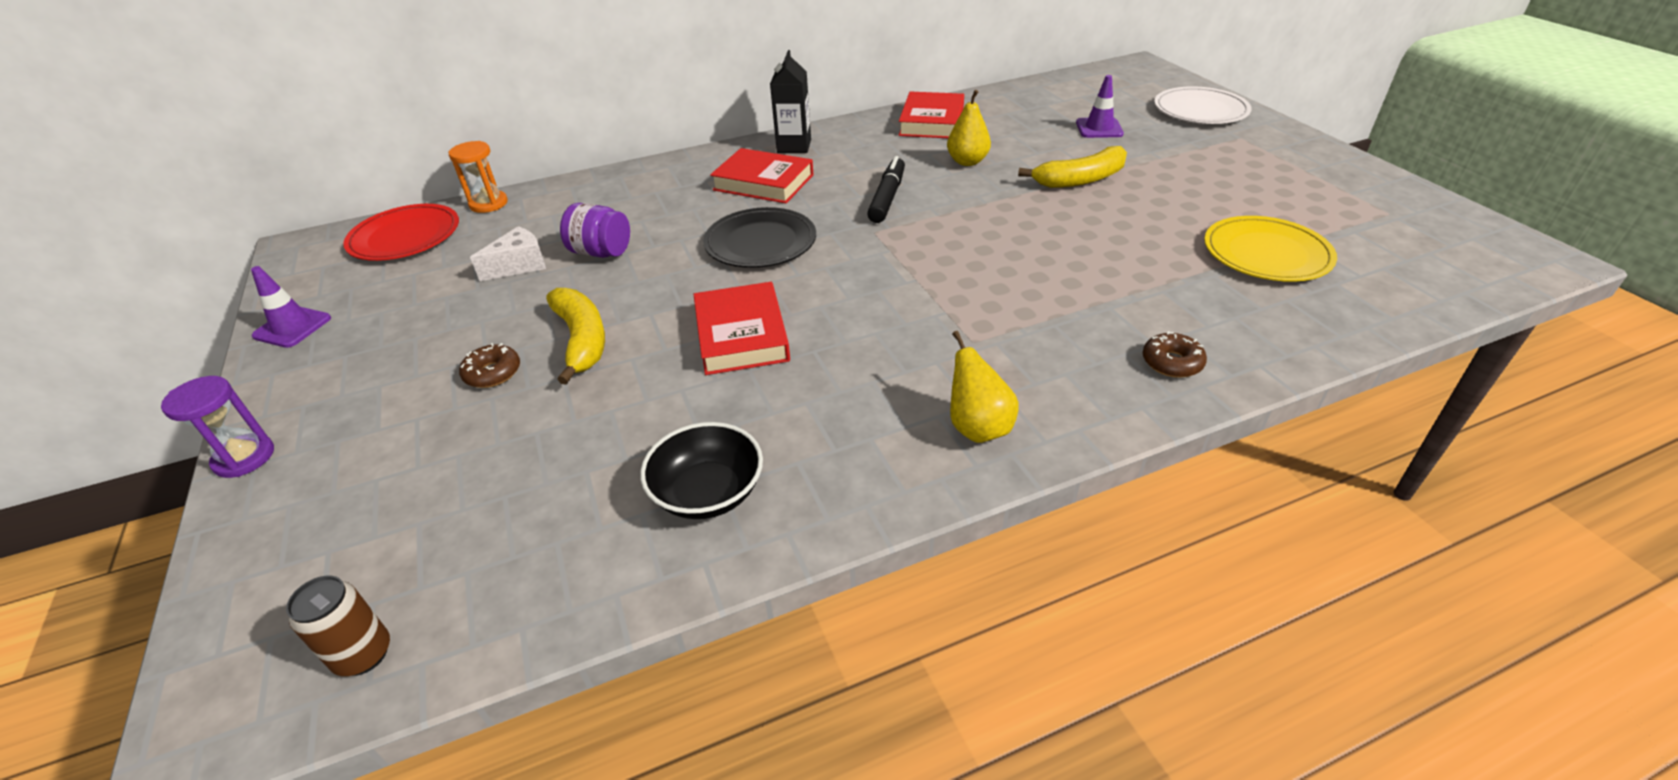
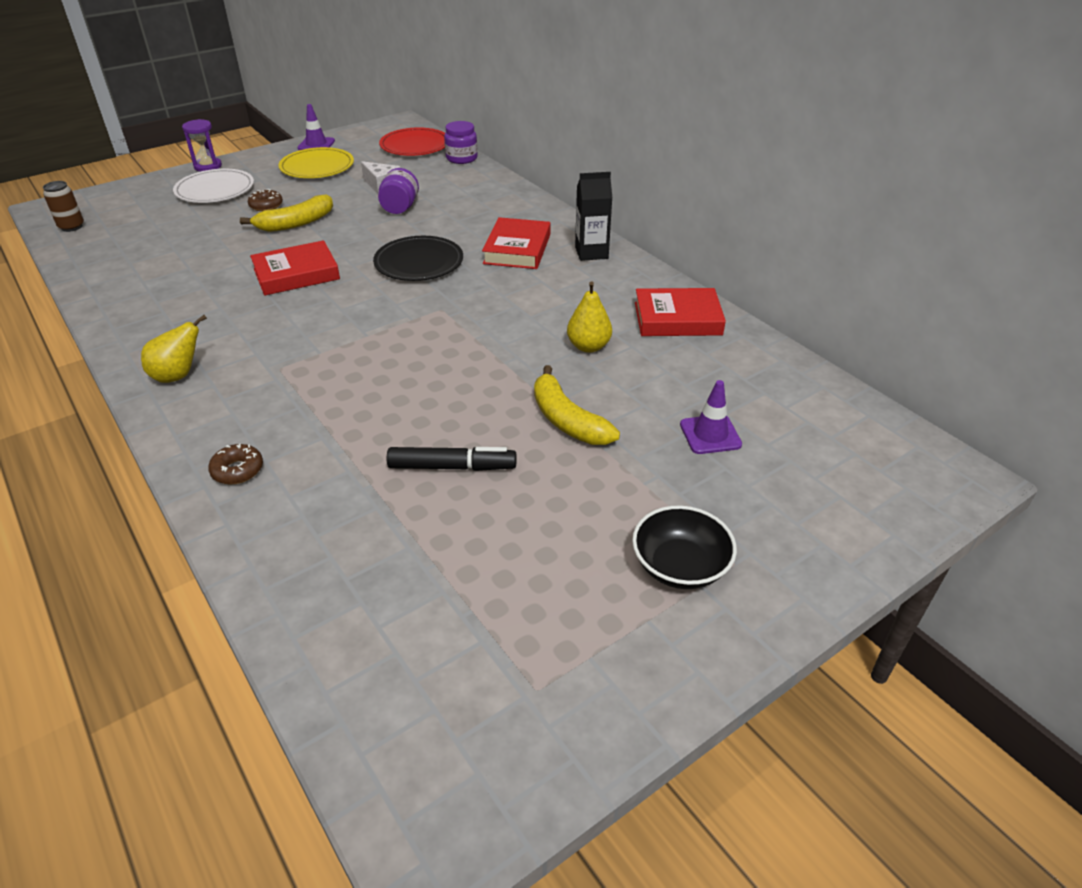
camera: 75 degrees right, 0 degrees up
(489, 204) = (461, 158): orange hourglass -> purple jar
(708, 493) = (145, 288): black bowl -> black bowl (680, 566)
(887, 197) = (502, 309): black marker -> black marker (452, 467)
(1200, 110) = (815, 529): white plate -> white plate (215, 190)
(1266, 253) = (421, 551): yellow plate -> yellow plate (317, 167)

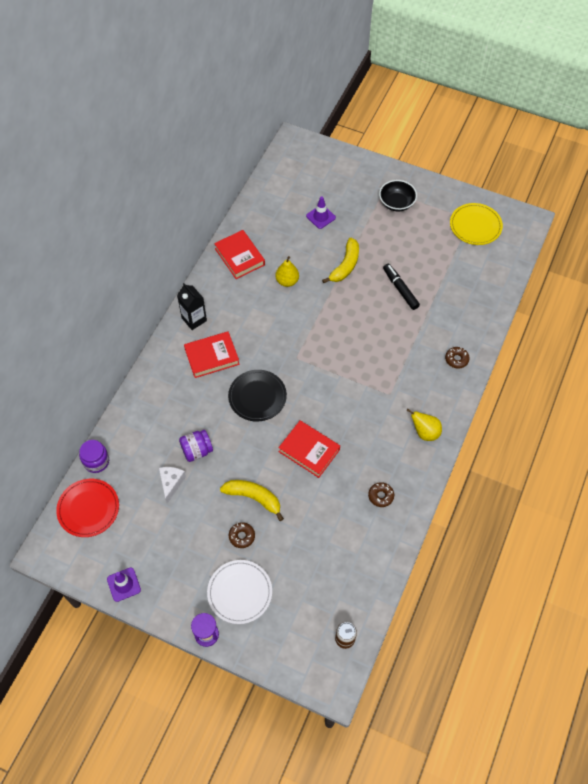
camera: 120 degrees left, 20 degrees up
(161, 303) = (381, 496): none -> brown donut
(317, 167) = (164, 551): yellow plate -> yellow plate (475, 226)

